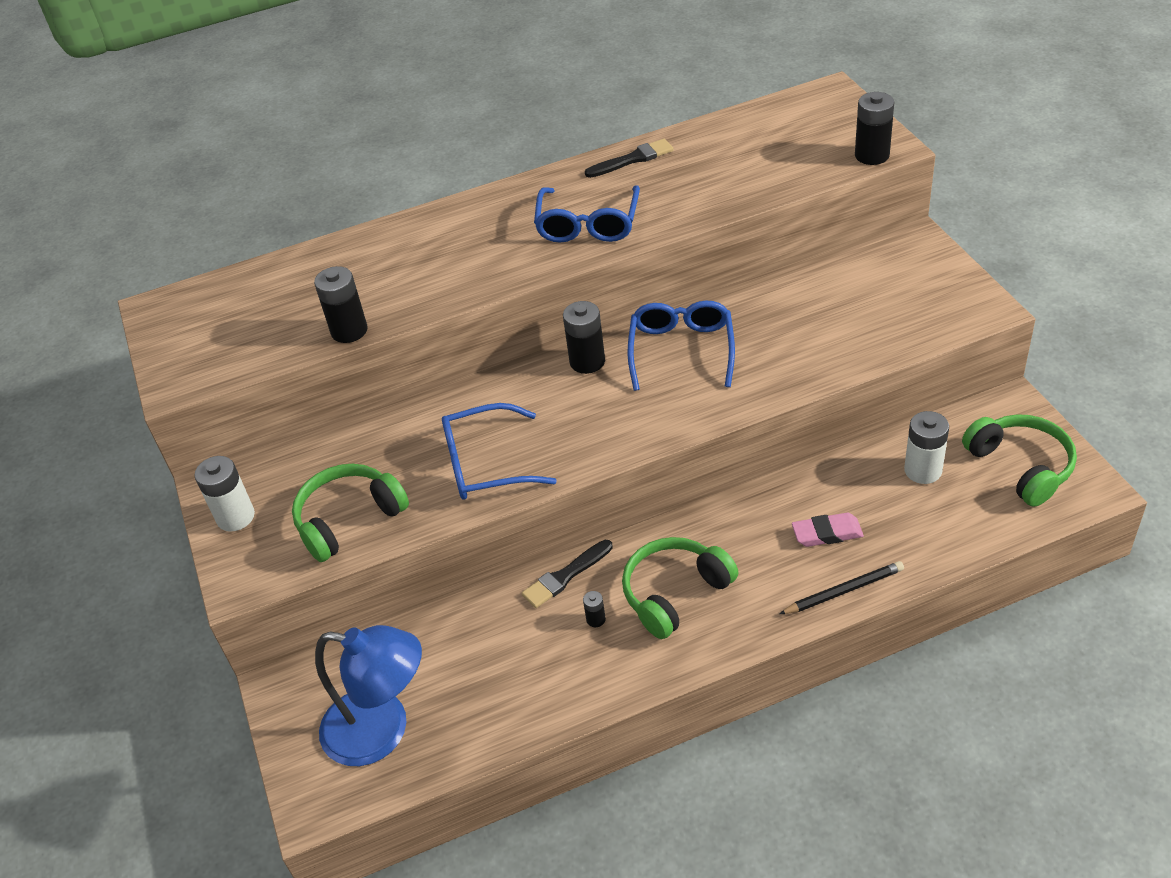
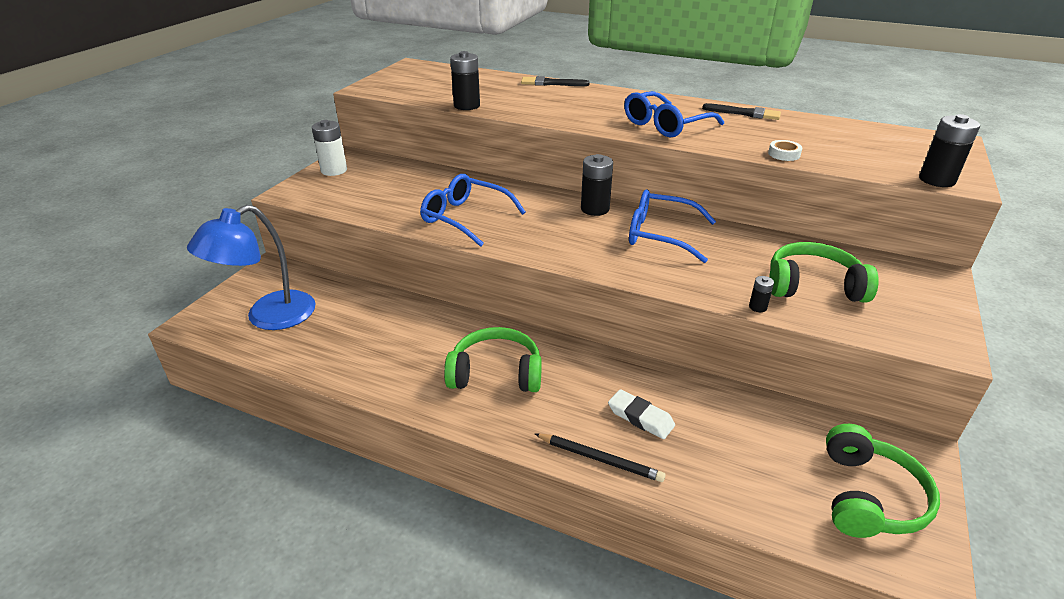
camera: 40 degrees right, 10 degrees down
(349, 519) = (370, 199): green headphones -> green headphones (813, 286)
(382, 730) = (268, 317): blue lamp -> blue lamp turned 75 degrees clockwise
(565, 576) = (455, 320): black brush -> black brush (551, 83)
(596, 619) = (435, 351): black battery -> black battery (757, 307)
(681, 350) = (660, 235): blue glasses -> blue glasses turned 120 degrees counterclockwise
(734, 198) = (784, 154): none -> white tape
(827, 533) = (640, 418): pink eraser -> white eraser
(923, 470) = (772, 436): white battery -> none

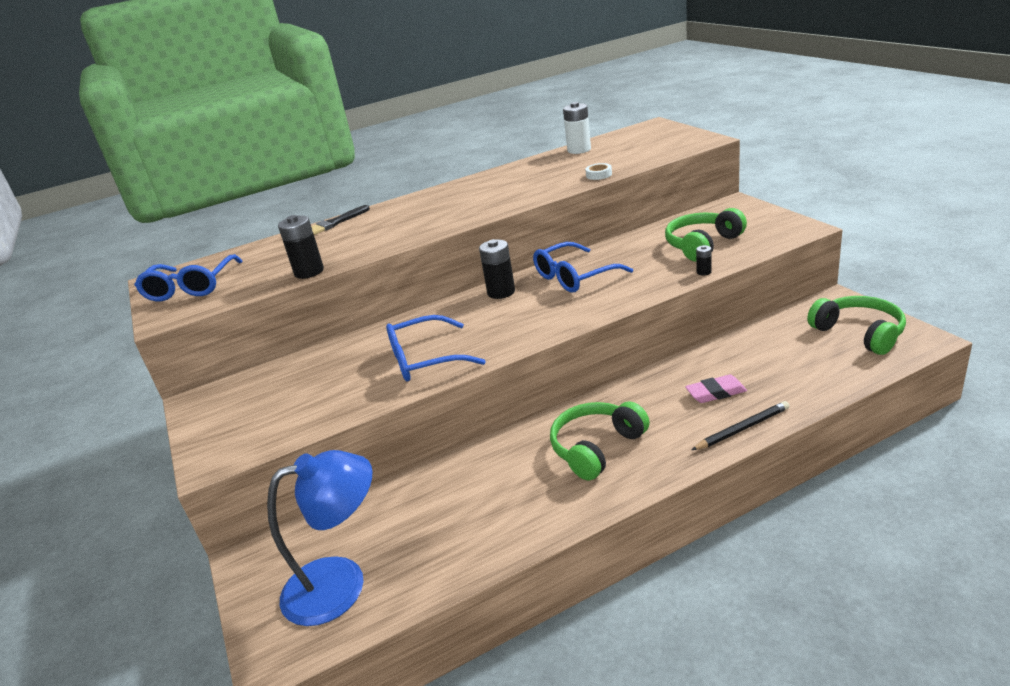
camera: 45 degrees left, 5 degrees down
(268, 317) = (341, 583): blue lamp -> blue lamp turned 105 degrees counterclockwise
(334, 170) = (211, 418): white battery -> white battery (579, 150)
(640, 418) = (716, 393): white eraser -> pink eraser
(665, 125) = (492, 199): blue glasses -> blue glasses (190, 288)
(745, 113) = (520, 168): black brush -> none
(936, 180) = (694, 145): black battery -> none

